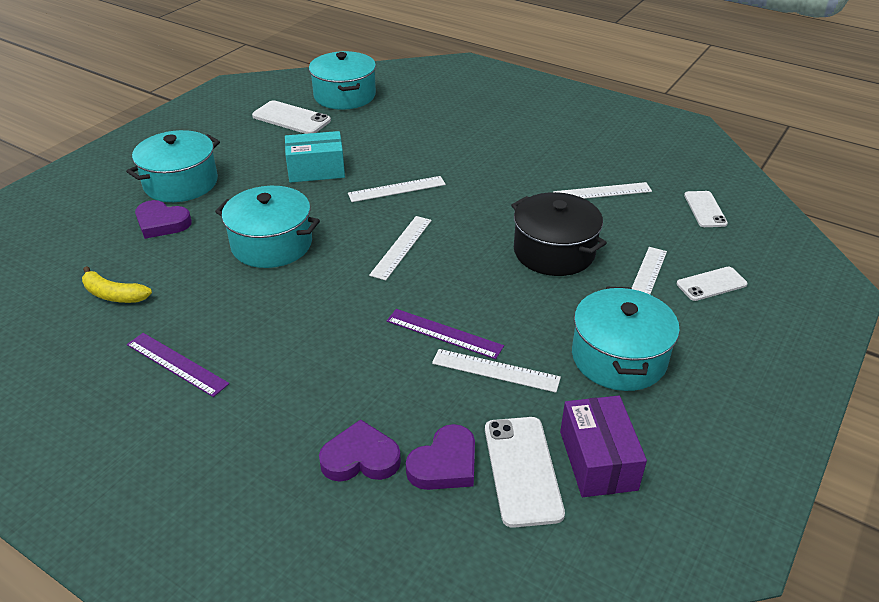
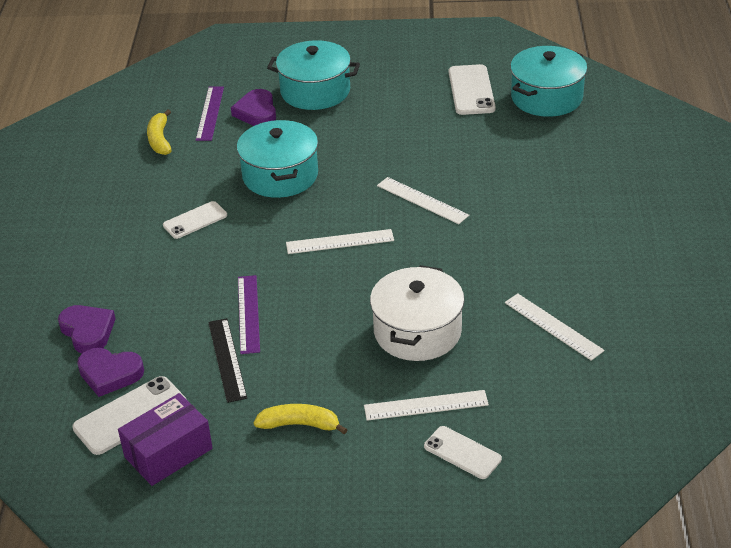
camera: 60 degrees right, 0 degrees up
(177, 364) = (115, 205): purple ruler -> purple ruler (210, 113)
(316, 170) = (404, 144): turquoise box -> none
(495, 370) = (227, 359): white ruler -> black ruler
(554, 252) = (417, 331): black pot -> white pot
(619, 357) = (299, 424): turquoise pot -> yellow banana
(705, 209) = (597, 410): white phone -> white phone (195, 220)

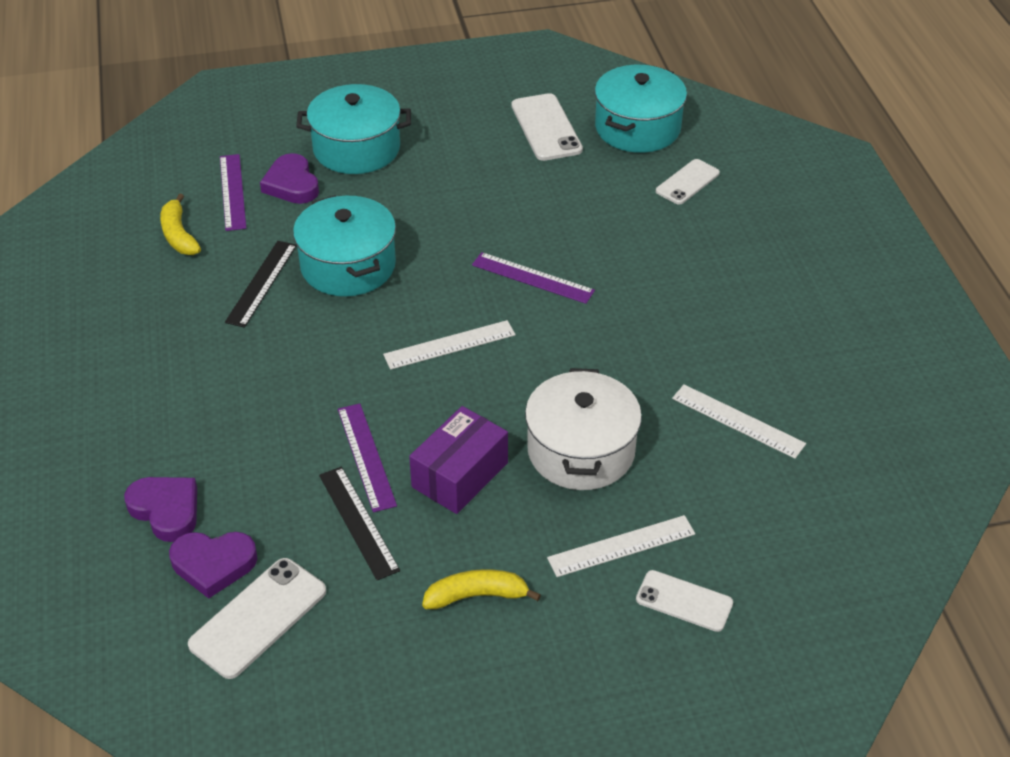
camera: 15 degrees left, 5 degrees up
(168, 453) = (323, 660): purple box -> purple box (459, 475)
(195, 220) = (258, 339): white phone -> white phone (687, 182)
(210, 181) = (261, 283): none -> black ruler
(422, 200) = (532, 278): white ruler -> purple ruler

